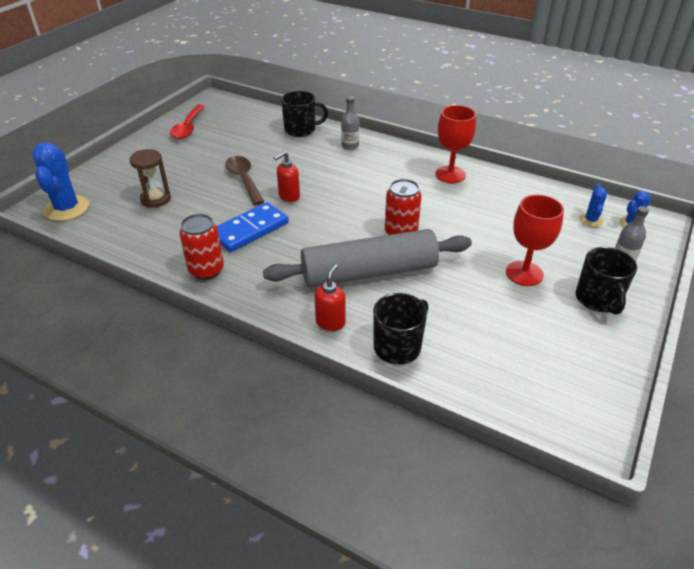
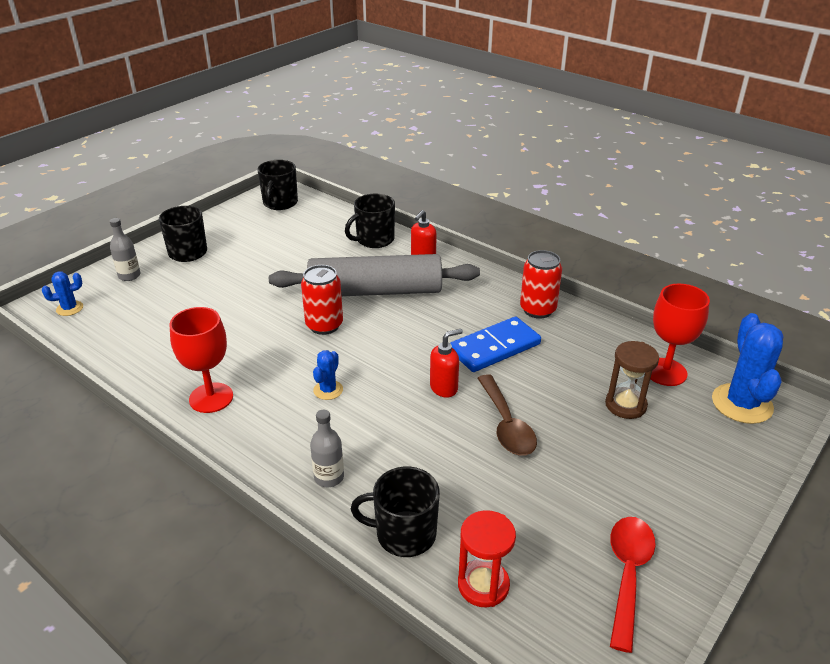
camera: 170 degrees left, 5 degrees down
(259, 119) = (483, 585): none -> red hourglass
(524, 273) = (230, 276): red goblet -> red goblet (665, 372)
(565, 406) = (280, 203): none -> black mug
(591, 220) = (106, 316): blue cactus -> blue cactus (328, 390)

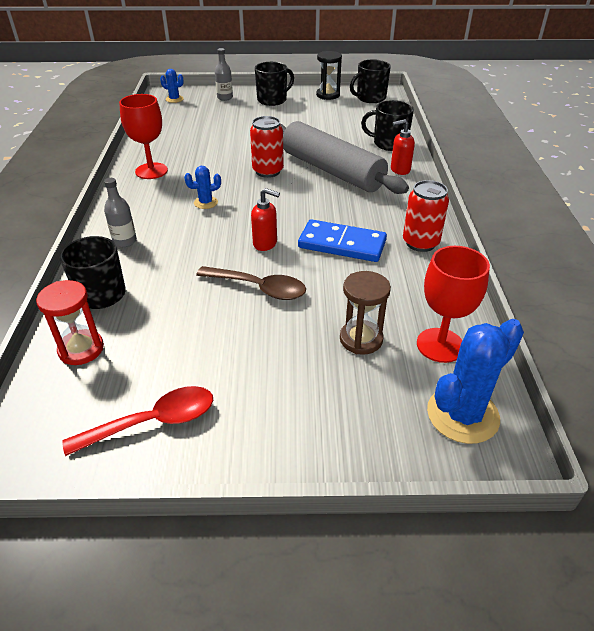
camera: 50 degrees right, 5 degrees up
(235, 219) = (328, 95): none -> black hourglass
(506, 425) = (259, 288): brown spoon -> brown spoon turned 105 degrees counterclockwise

